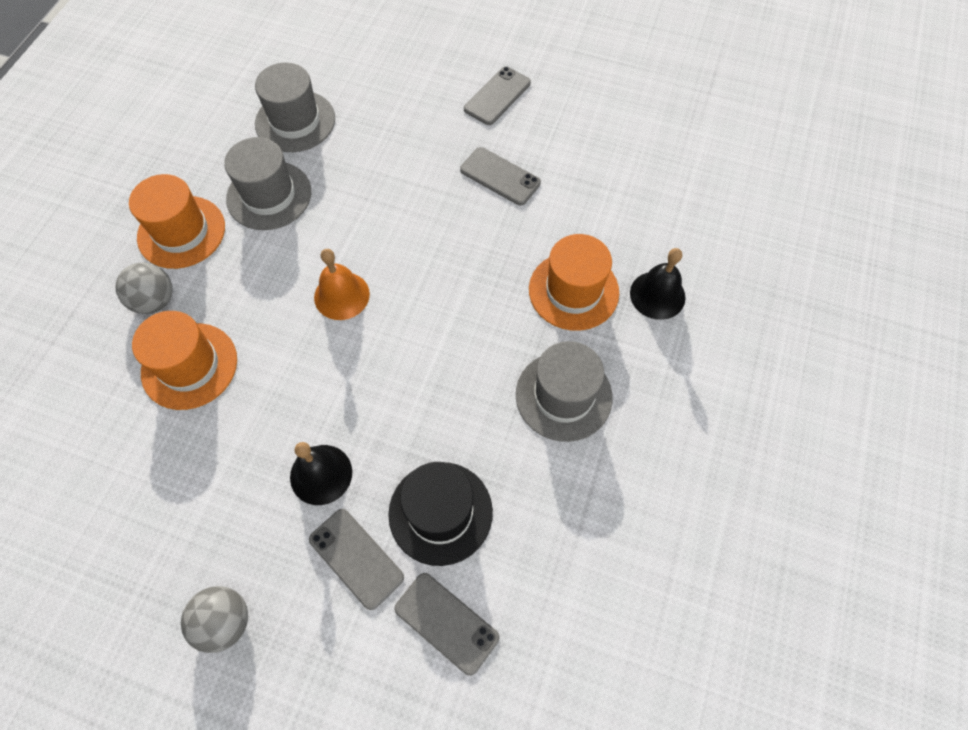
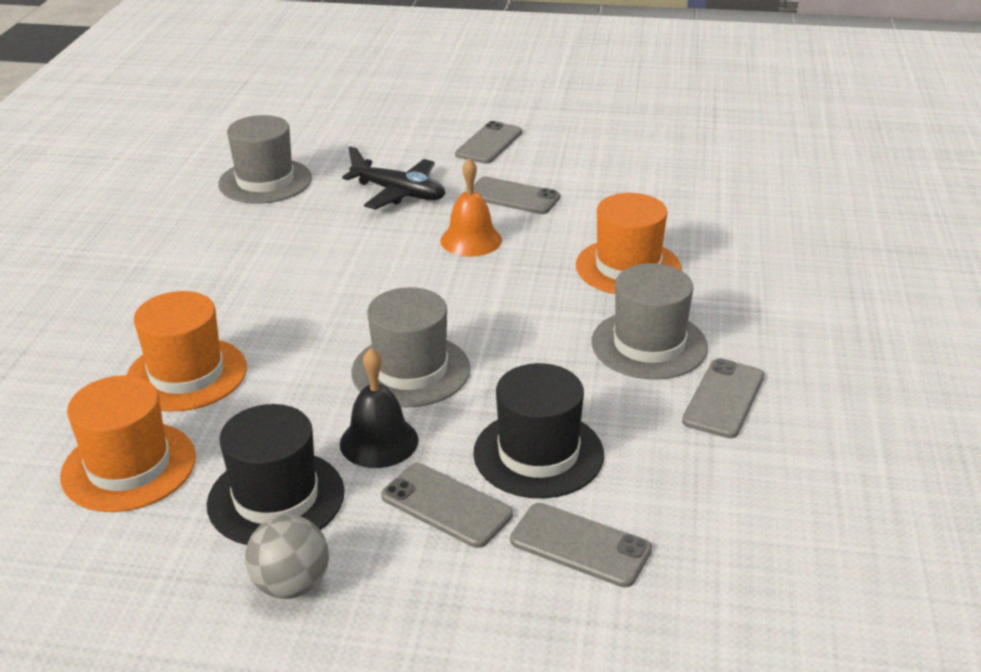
camera: 10 degrees left, 30 degrees down
(155, 301) = (130, 328): grey ball -> none
(181, 232) = (150, 273): orange hat -> orange hat (129, 466)
(231, 524) = (276, 498): none -> black hat
(269, 195) = (250, 236): grey hat -> grey hat (411, 370)
(341, 295) = (359, 299): orange bell -> orange bell (471, 240)
(404, 156) = (399, 193): none -> black plane
(606, 474) = (723, 398): none -> grey phone
(657, 295) = (722, 260): black bell -> none

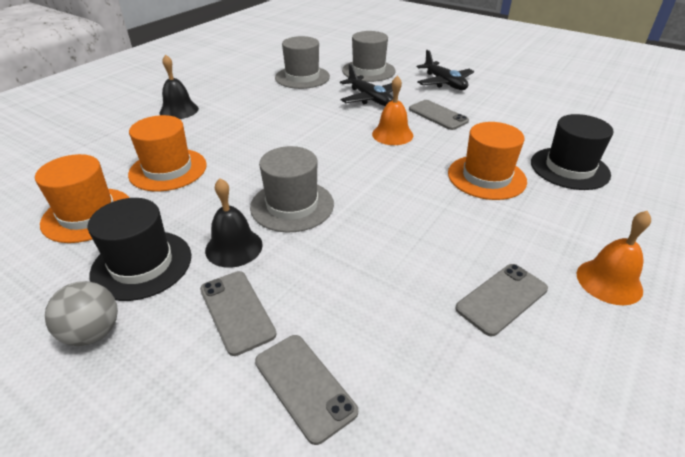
camera: 25 degrees right, 5 degrees up
(109, 283) = (179, 110): none -> black bell
(489, 143) = (444, 83): grey phone -> black plane
(538, 454) = (329, 294): black hat -> black hat (569, 168)
(649, 344) = (467, 236): grey hat -> grey hat (368, 71)
(818, 348) = (609, 281): none -> orange bell

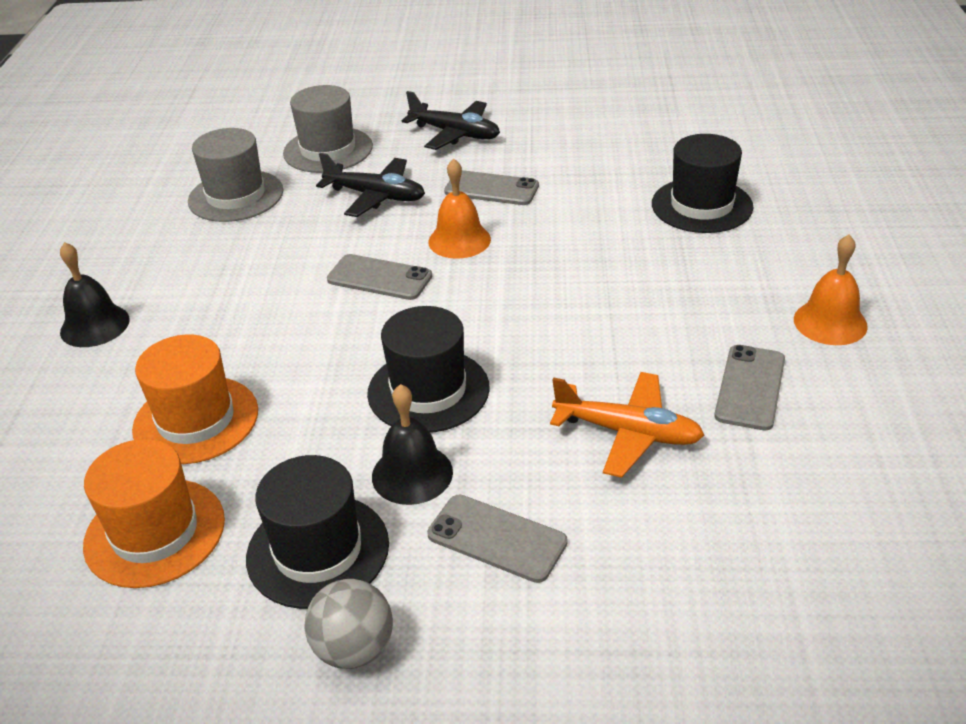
camera: 30 degrees left, 0 degrees up
(292, 205) = (428, 390): grey hat -> black hat
(304, 386) = (643, 567): grey phone -> grey phone (379, 278)
(384, 287) = (628, 433): none -> orange plane
(486, 177) = (623, 254): orange hat -> none

